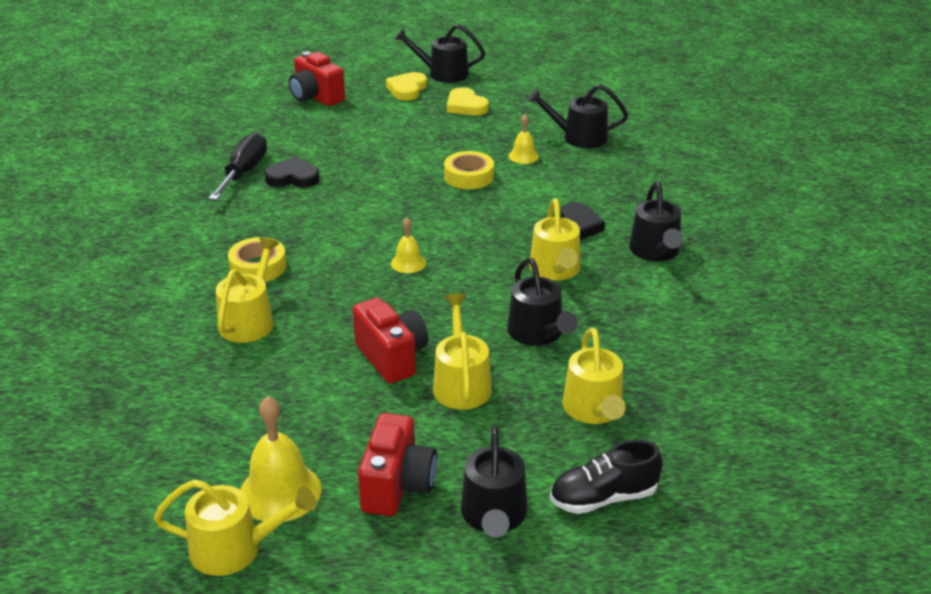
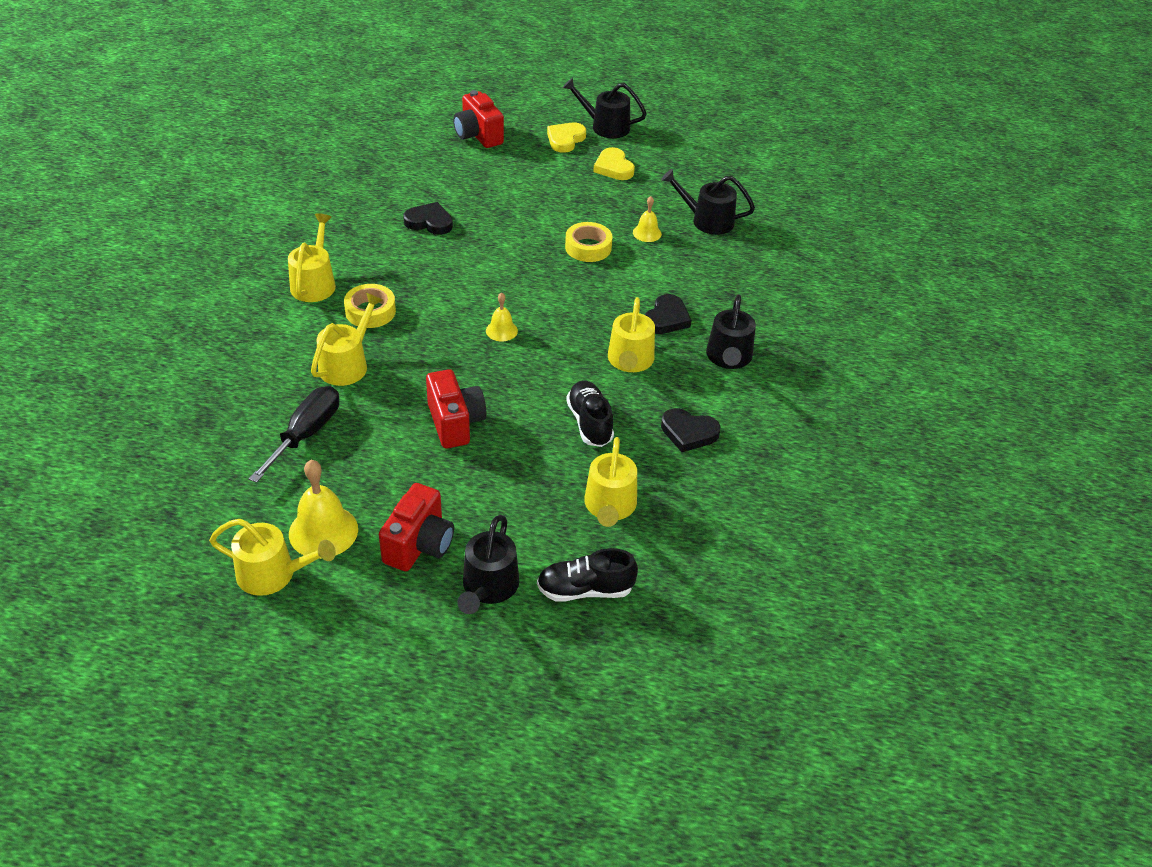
camera: 10 degrees right, 10 degrees up
(244, 172) = (388, 209): black screwdriver -> black screwdriver (306, 434)
(461, 384) = (505, 460): yellow watering can -> yellow watering can (314, 283)
(538, 333) = (589, 423): black watering can -> black shoe
(646, 326) = (688, 432): none -> black heart

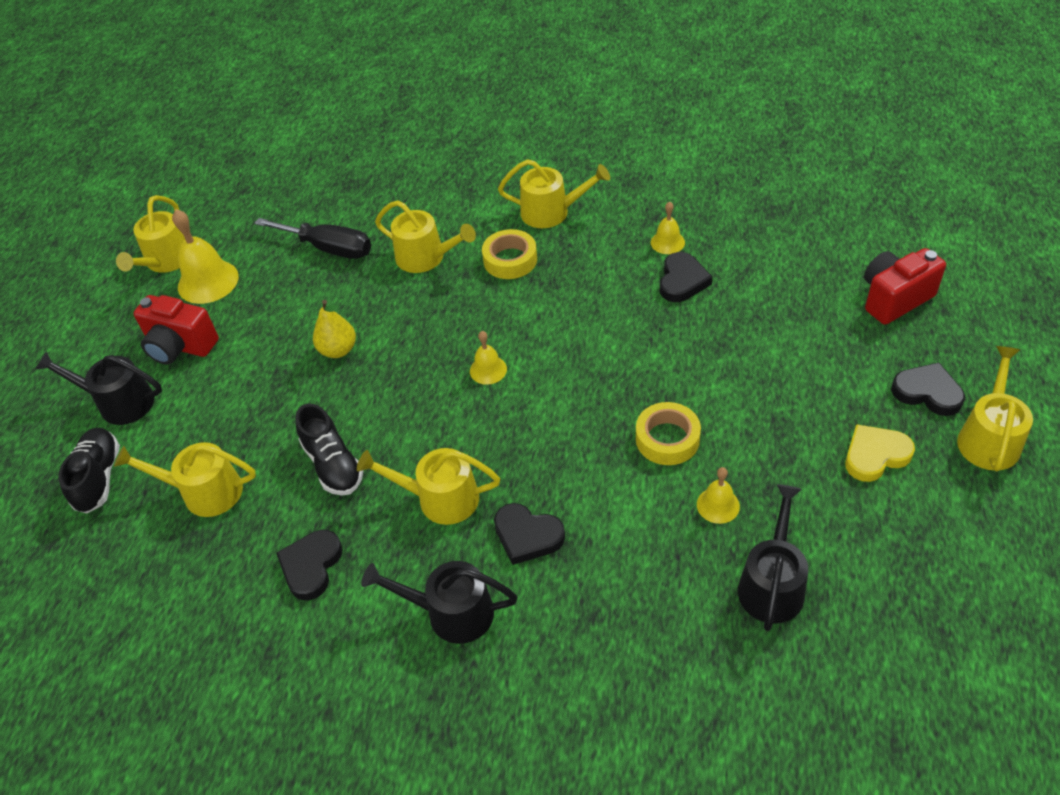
camera: 95 degrees right, 5 degrees up
(381, 224) = (667, 242): none -> yellow bell
(455, 423) = (338, 350): red camera -> yellow pear
(565, 140) = (927, 392): yellow heart -> black heart
(589, 423) = (333, 465): black shoe -> black shoe turned 75 degrees clockwise
(605, 126) = (989, 438): black watering can -> yellow watering can

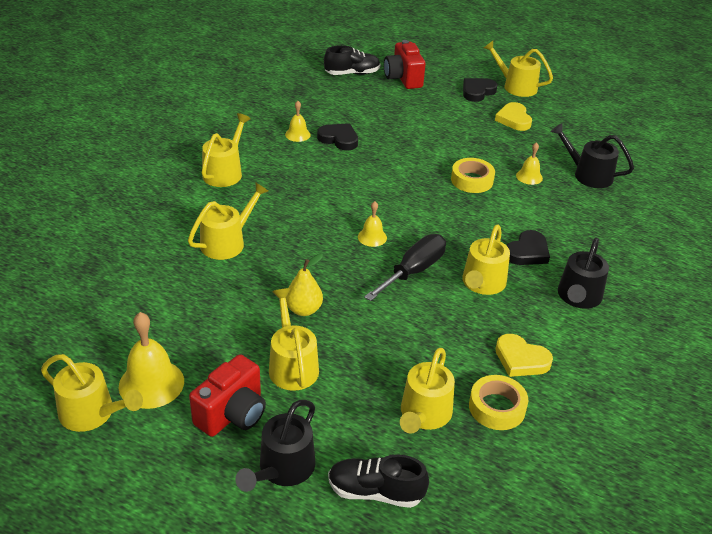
camera: 80 degrees left, 10 degrees down
(253, 367) = (292, 365): none -> yellow watering can
(311, 566) = (521, 359): black heart -> yellow heart
(329, 248) = (169, 295): black screwdriver -> black screwdriver (413, 271)
(333, 465) = (428, 332): black shoe -> black shoe (352, 73)
(510, 260) = (263, 202): yellow tape -> yellow tape (497, 407)

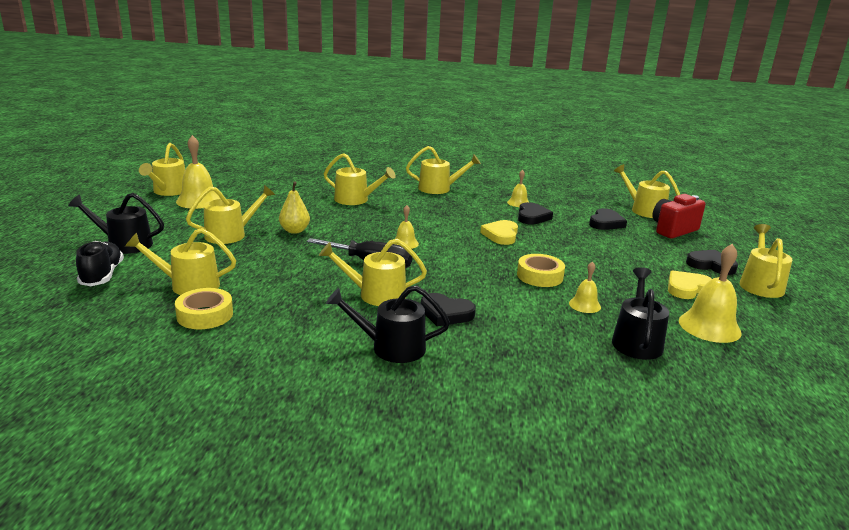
camera: 70 degrees right, 15 degrees down
(232, 414) = (175, 224): red camera -> none
(352, 73) = (644, 210): black shoe -> yellow watering can
(372, 105) = (606, 223): none -> black heart
(521, 359) = (275, 322): yellow heart -> yellow heart (501, 235)
(573, 136) = (709, 326): none -> yellow bell

